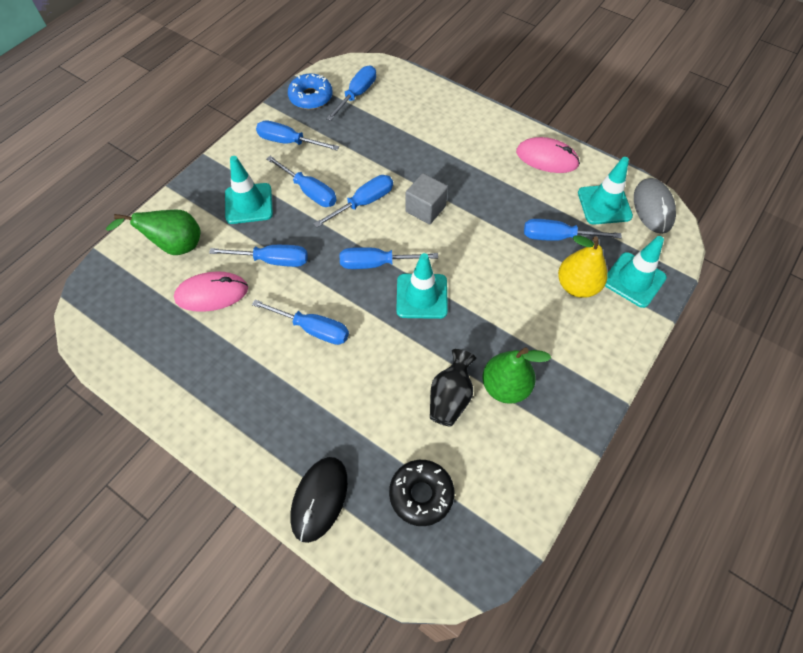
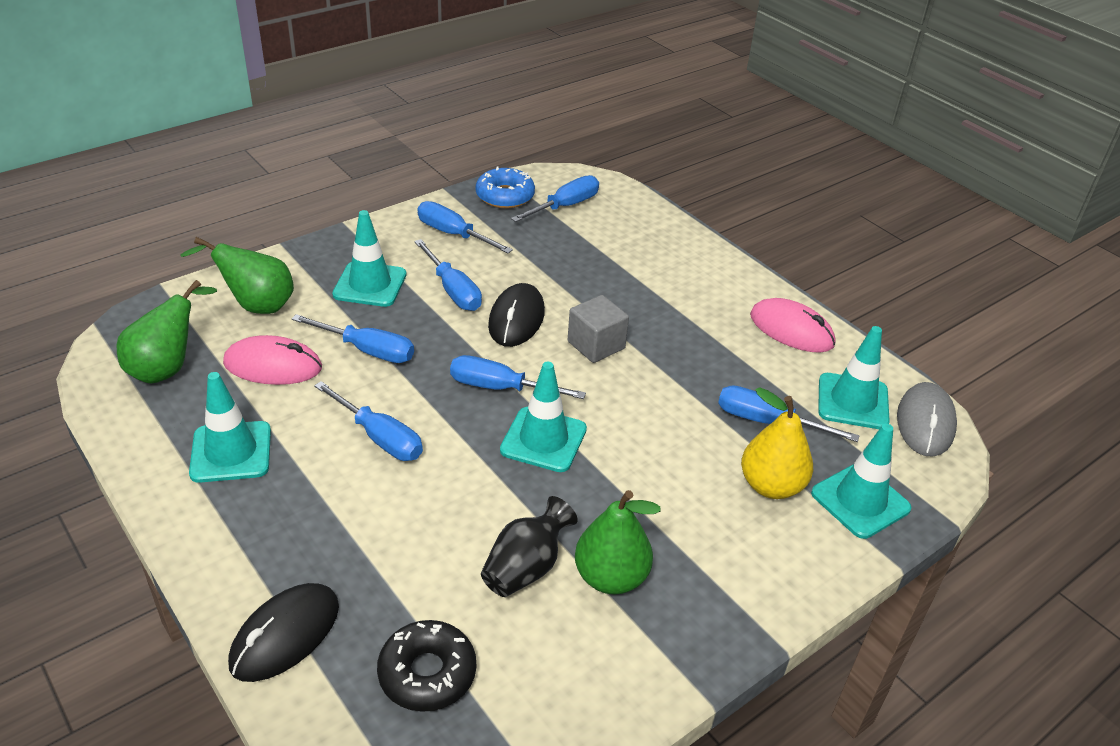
camera: 15 degrees right, 20 degrees down
(137, 319) = (168, 368): none -> green pear
(216, 373) = (231, 452): none -> turquoise traffic cone
(363, 203) = (516, 319): blue screwdriver -> black mouse

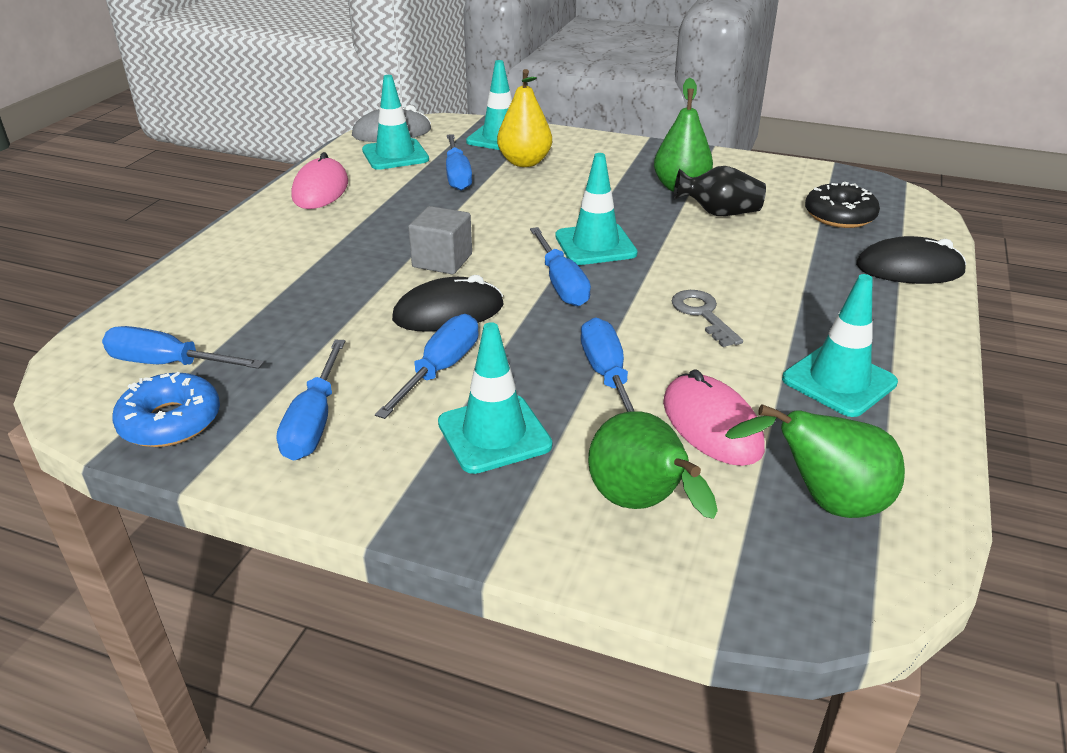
camera: 120 degrees left, 5 degrees down
(379, 437) = (702, 314): blue screwdriver -> grey key

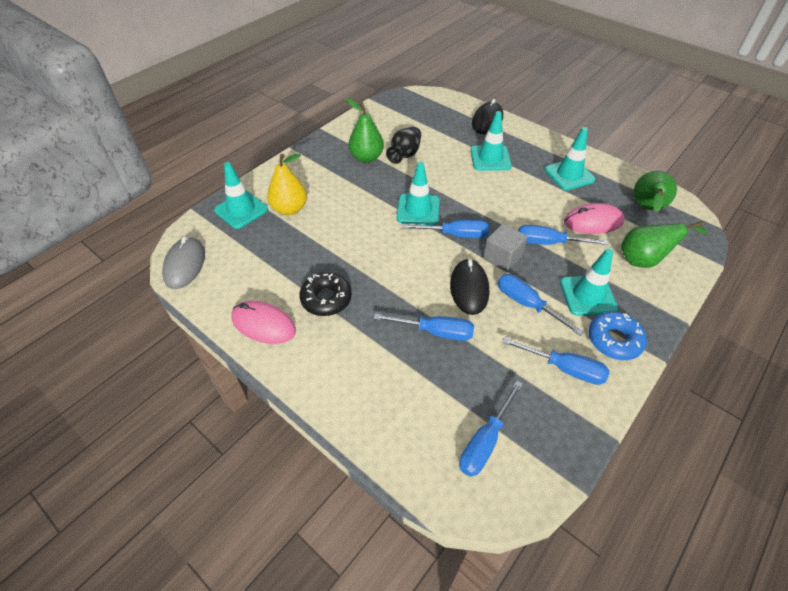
camera: 70 degrees left, 15 degrees up
(170, 421) = (551, 442): blue donut -> blue donut (614, 340)
(395, 155) = (230, 270): turquoise traffic cone -> turquoise traffic cone (490, 158)
(442, 260) = (407, 278): grey cube -> grey cube (502, 257)
(457, 175) = (288, 245): blue screwdriver -> blue screwdriver (435, 332)
(702, 314) = (504, 195): grey key -> none
(839, 216) = (428, 119): black donut -> black donut (326, 299)

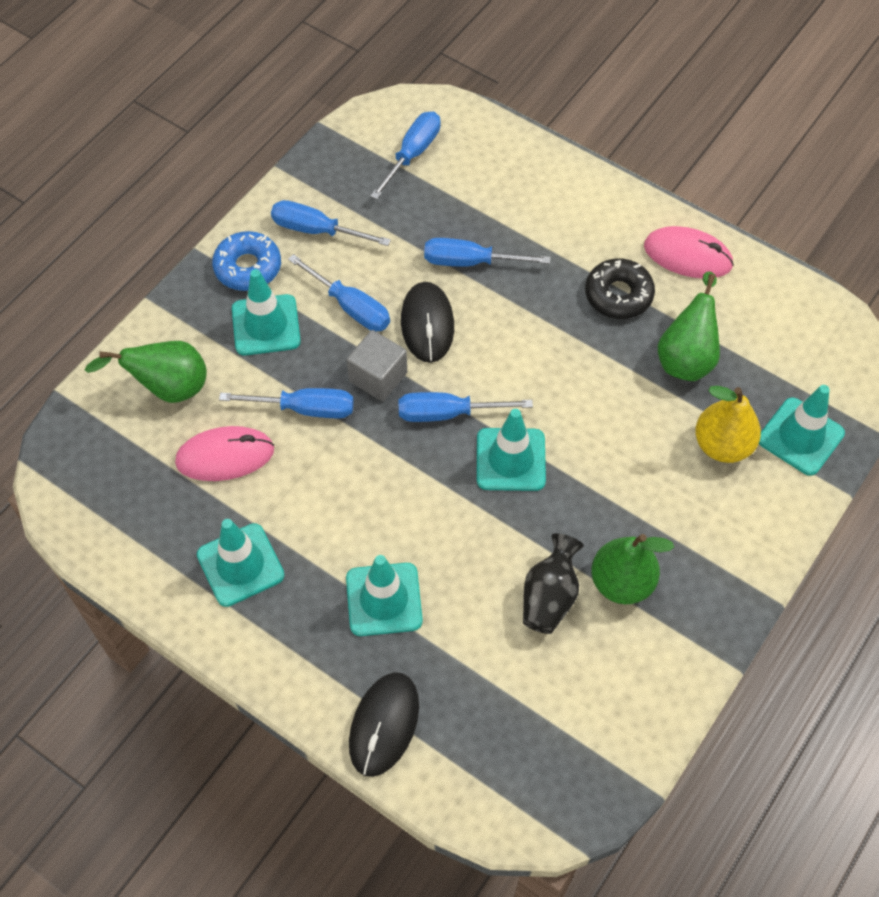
camera: 175 degrees right, 10 degrees up
(185, 265) = (834, 331): grey mouse -> none
(646, 209) = (127, 491): green pear -> green pear (686, 357)

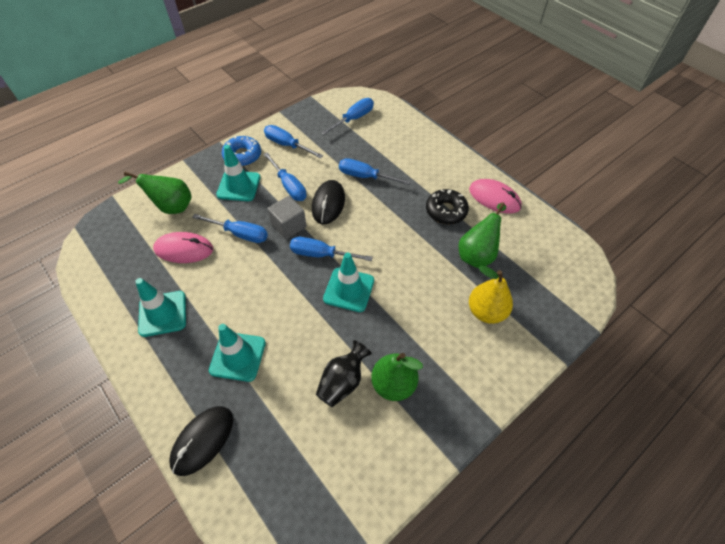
camera: 15 degrees right, 5 degrees down
(800, 436) = (540, 318): turquoise traffic cone -> none

